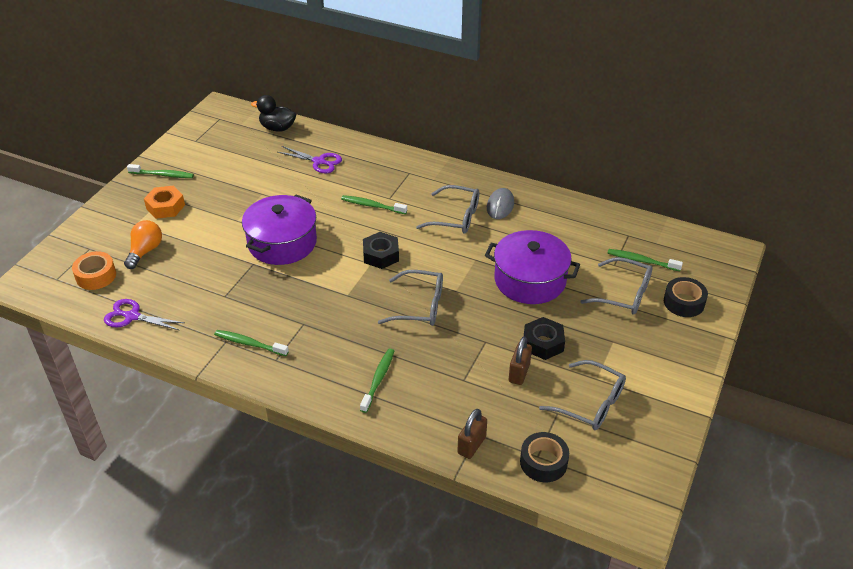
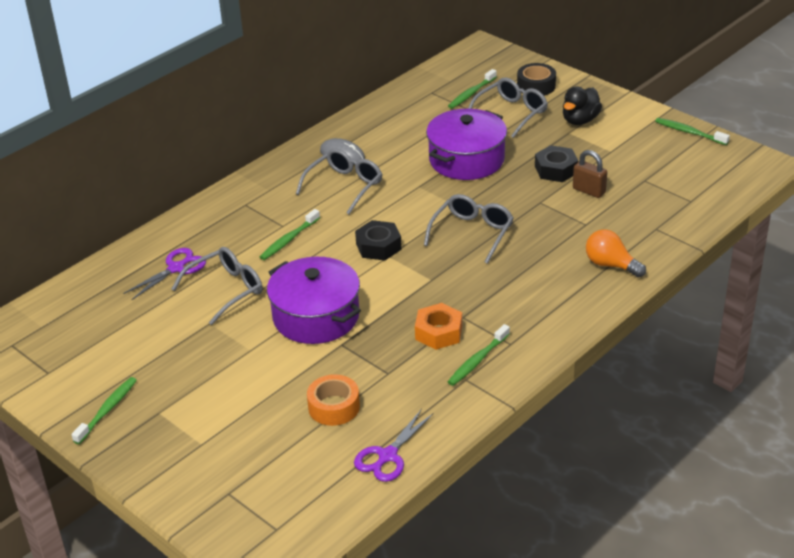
camera: 70 degrees left, 5 degrees down
(96, 276) = (291, 487): orange tape -> orange tape (334, 407)
(145, 251) = (265, 437): orange light bulb -> orange light bulb (611, 265)
(165, 207) = (182, 412): orange nut -> orange nut (438, 332)
(277, 128) = (77, 294): black duck -> black duck (580, 120)
(378, 379) = (566, 276): green toothbrush -> green toothbrush (689, 132)
(471, 445) = (668, 234): brown padlock -> none
(543, 462) = (698, 199): black tape -> none
(590, 403) = (639, 161): grey glasses -> grey glasses (225, 290)

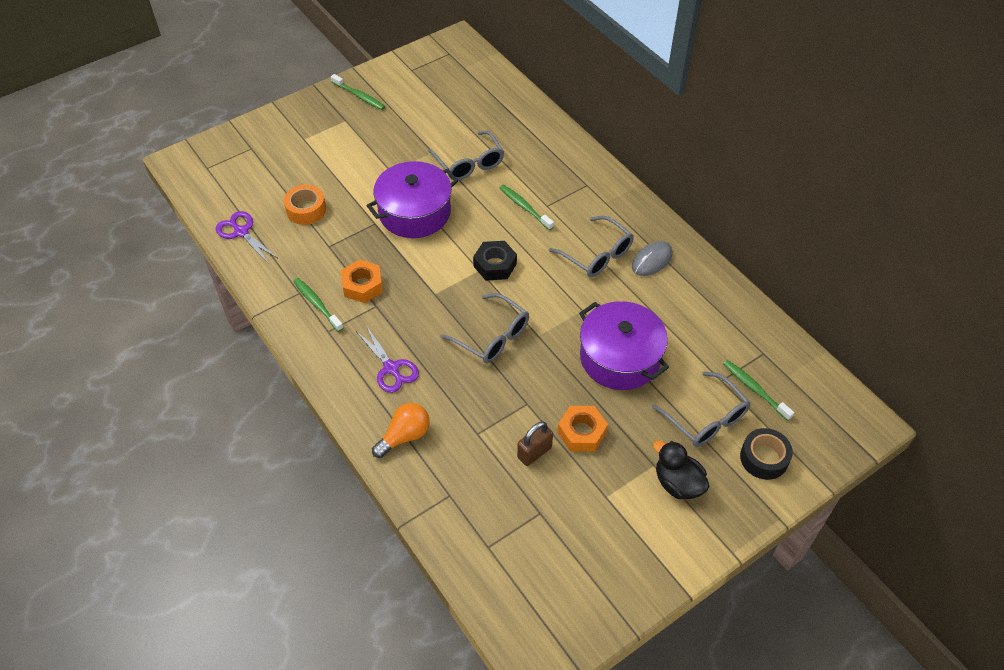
camera: 100 degrees right, 15 degrees up
(176, 268) = (508, 137): purple scissors -> purple scissors (391, 368)
(556, 170) = (581, 432): black nut -> orange nut
(689, 132) = (627, 596): green toothbrush -> none

